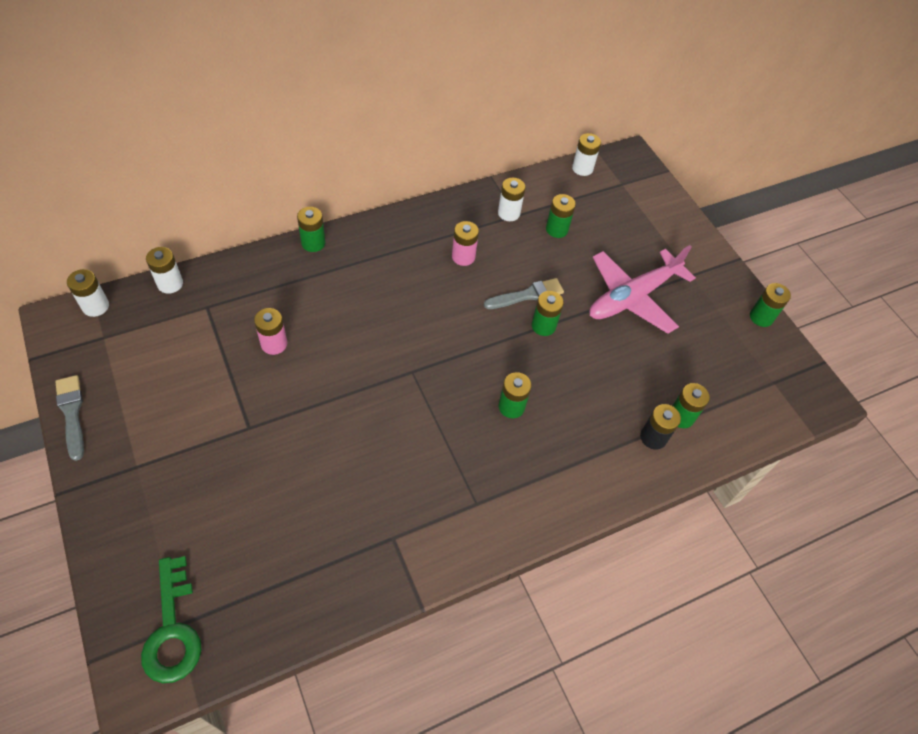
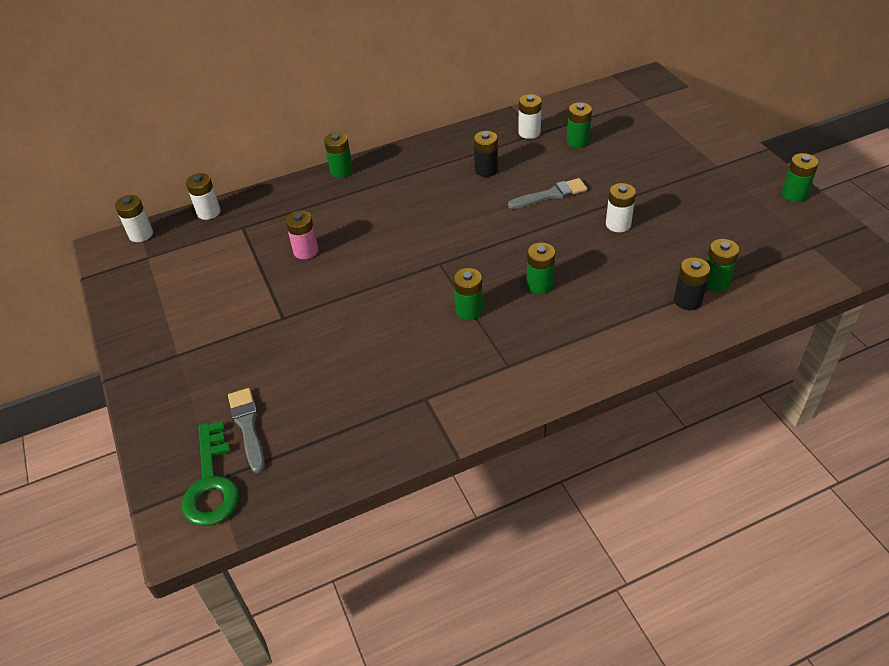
camera: 10 degrees right, 10 degrees down
(72, 413) = (118, 317): grey brush -> grey brush (248, 426)
(463, 257) = (486, 170): pink battery -> black battery
(543, 326) = (568, 218): green battery -> green battery (469, 310)
(582, 168) = (600, 92): white battery -> white battery (618, 224)
(633, 297) = (658, 188): pink plane -> none

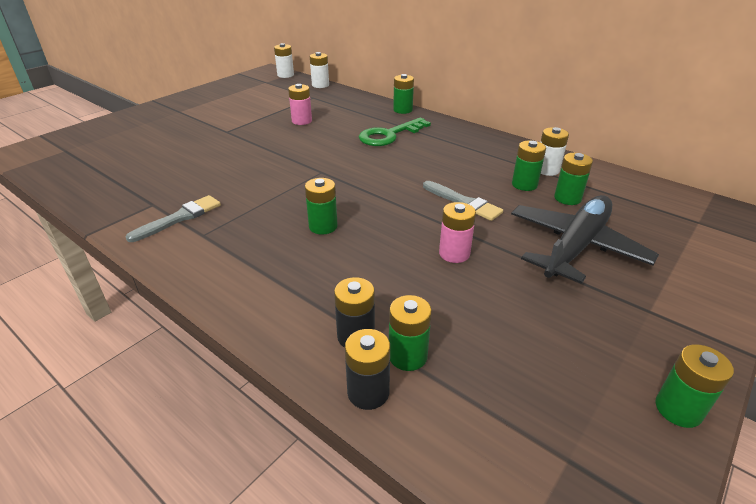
camera: 60 degrees right, 10 degrees down
(211, 483) = (62, 149): green key -> green key (389, 135)
(248, 426) = (114, 147): grey brush -> grey brush (179, 218)
(469, 310) = (268, 199): green battery -> green battery (524, 185)
(486, 170) = (466, 162): black battery -> black battery (368, 392)
(618, 224) = (454, 253): white battery -> pink battery
(640, 165) = (575, 247): none -> black plane

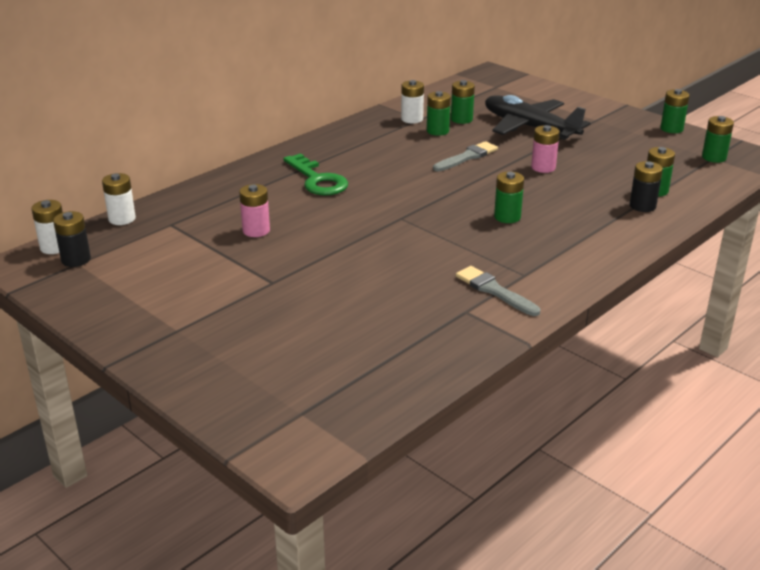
camera: 85 degrees left, 5 degrees down
(368, 392) = (688, 204): black battery -> black battery (76, 260)
(403, 110) = (245, 169): green battery -> green battery (714, 157)

